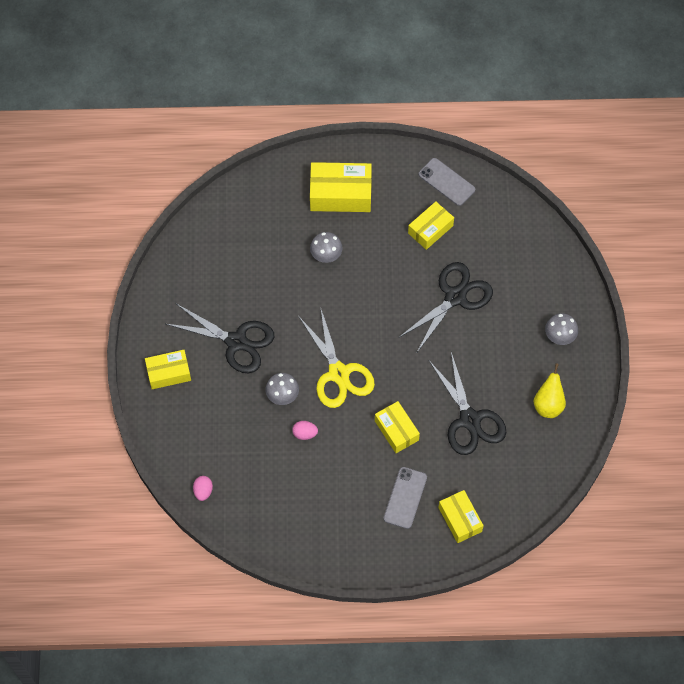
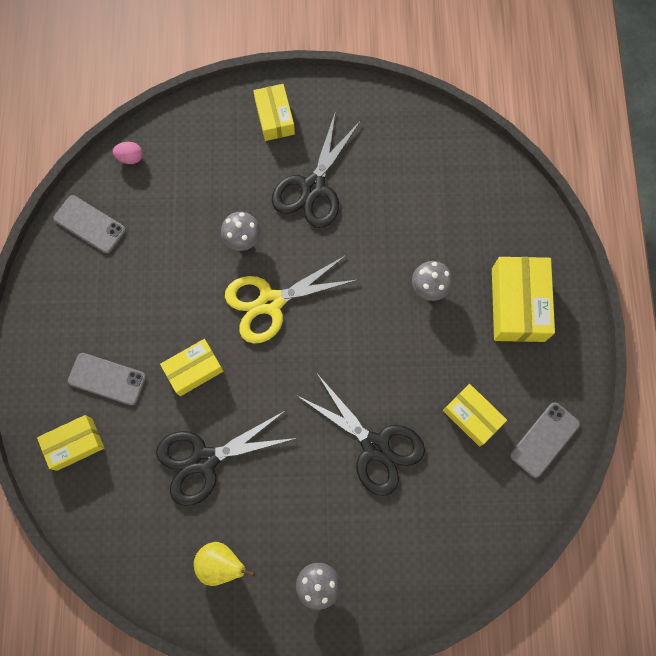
camera: 90 degrees right, 10 degrees up
(266, 521) = (90, 224): none -> grey phone
(305, 434) = (194, 264): pink egg -> none

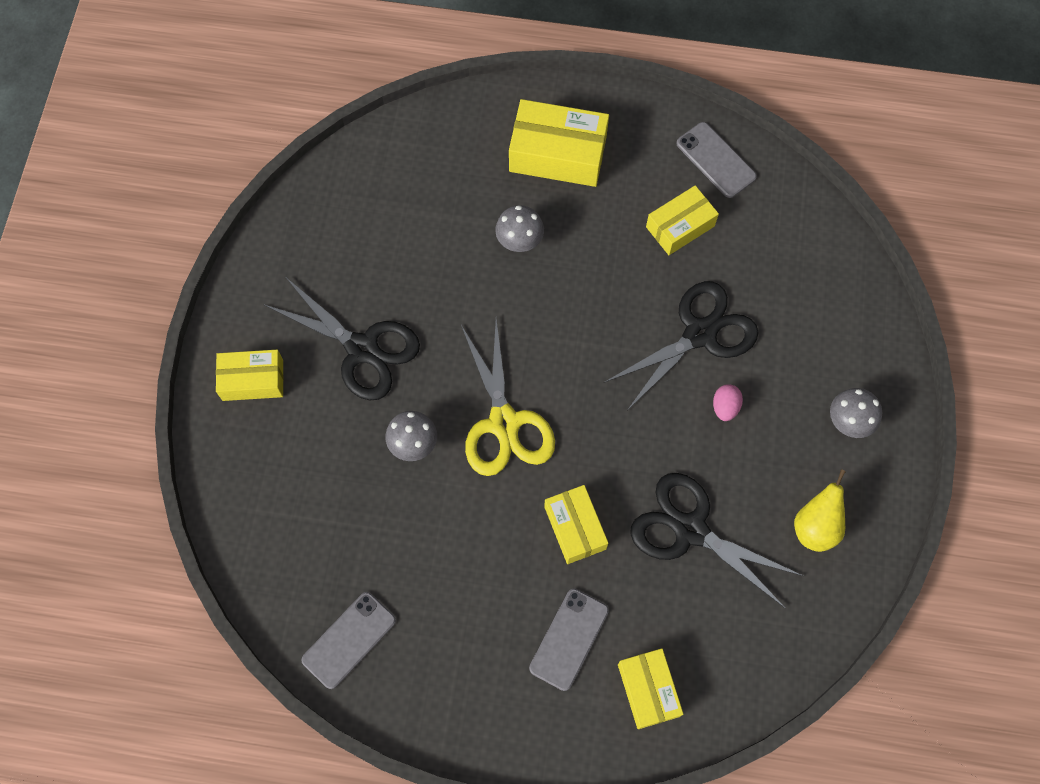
camera: 80 degrees left, 5 degrees down
(130, 158) = (263, 574): pink egg -> pink egg (725, 407)
(204, 460) = (690, 530): black scissors -> black scissors turned 135 degrees clockwise

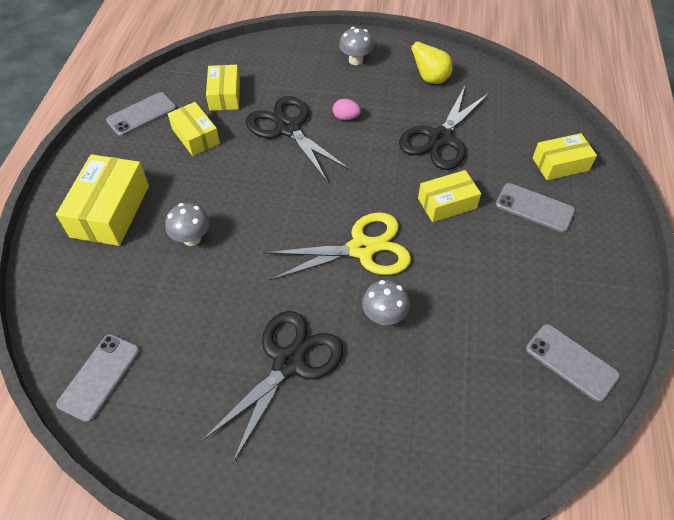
camera: 90 degrees left, 15 degrees down
(253, 380) = (319, 469): yellow box -> yellow box (224, 95)
(355, 181) = (99, 377): none -> grey phone

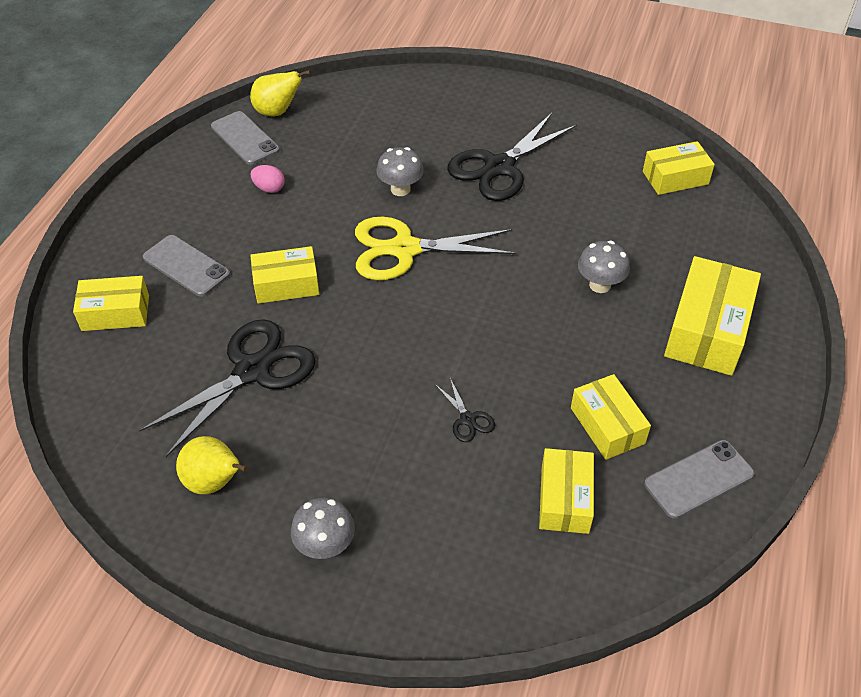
camera: 170 degrees left, 5 degrees down
(99, 377) = (675, 178): grey phone -> yellow box
(287, 128) = (468, 419): black scissors -> black scissors, size x0.43
(346, 117) = (375, 426): pink egg -> pink egg (269, 188)
(559, 412) = (277, 112): none -> yellow pear

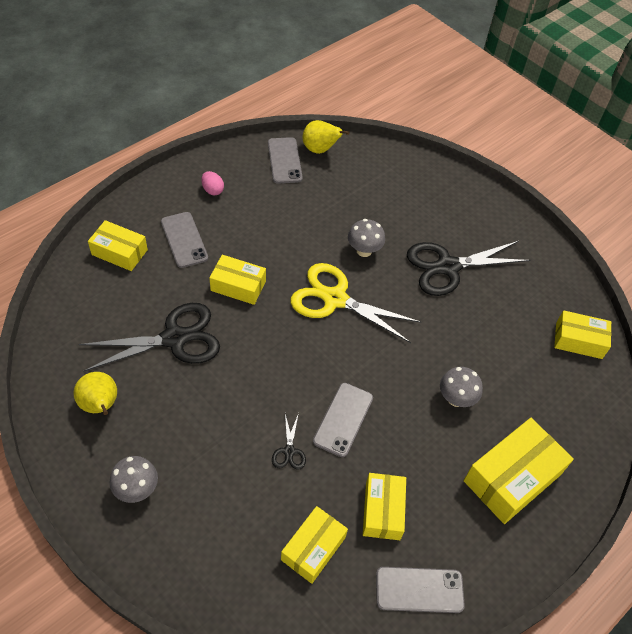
camera: 25 degrees right, 5 degrees up
(269, 188) = (275, 207): pink egg -> pink egg (212, 190)
(501, 360) = (343, 419): none -> grey phone

